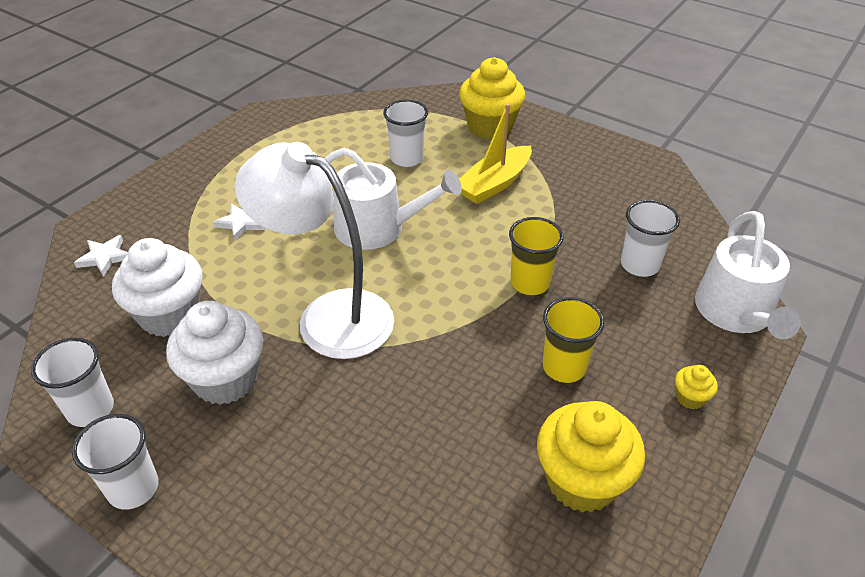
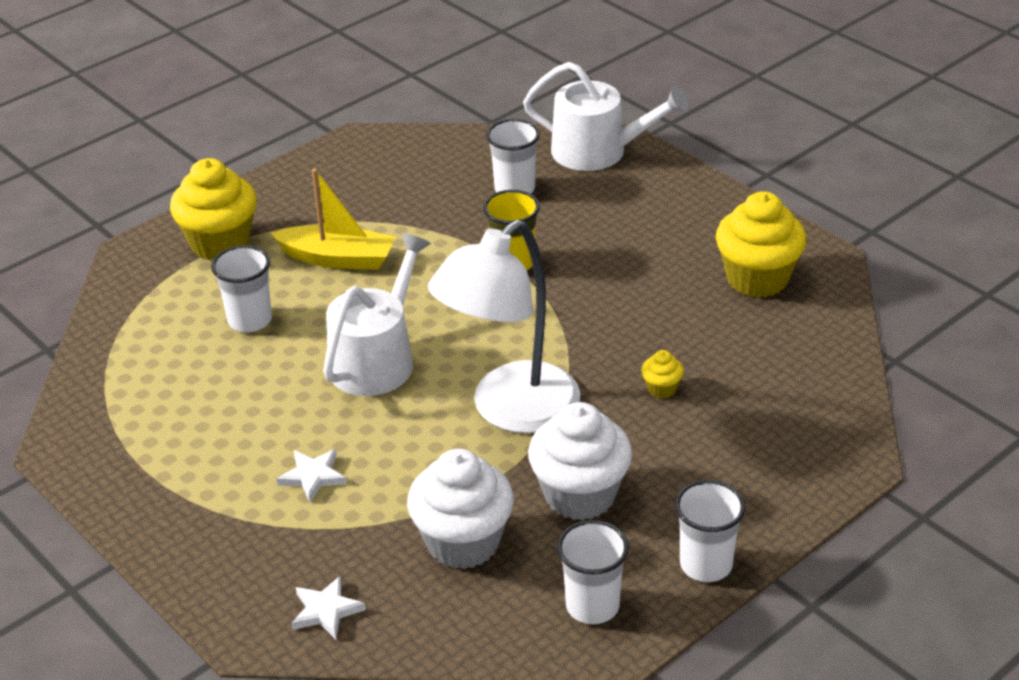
camera: 75 degrees left, 5 degrees down
(494, 184) = (338, 258): yellow boat -> yellow boat turned 45 degrees counterclockwise
(564, 367) = (632, 263): yellow cup -> none
(690, 398) = (687, 202): yellow cupcake -> yellow cupcake (661, 389)

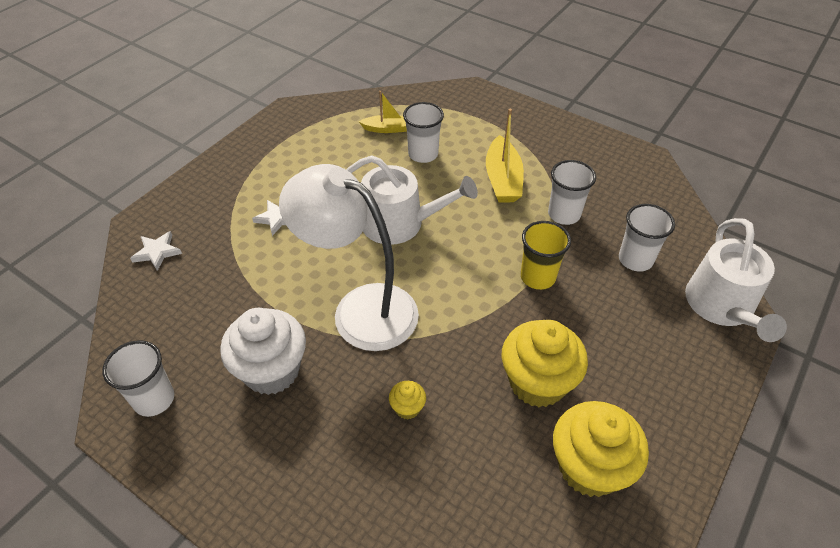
camera: 75 degrees right, 10 degrees up
(173, 347) = (388, 129): none -> yellow boat
(220, 243) = (497, 122): yellow cupcake -> yellow cupcake (537, 382)
(463, 542) = (219, 309): white cupcake -> none
(706, 564) = (196, 474): white cup -> white cup (564, 214)

